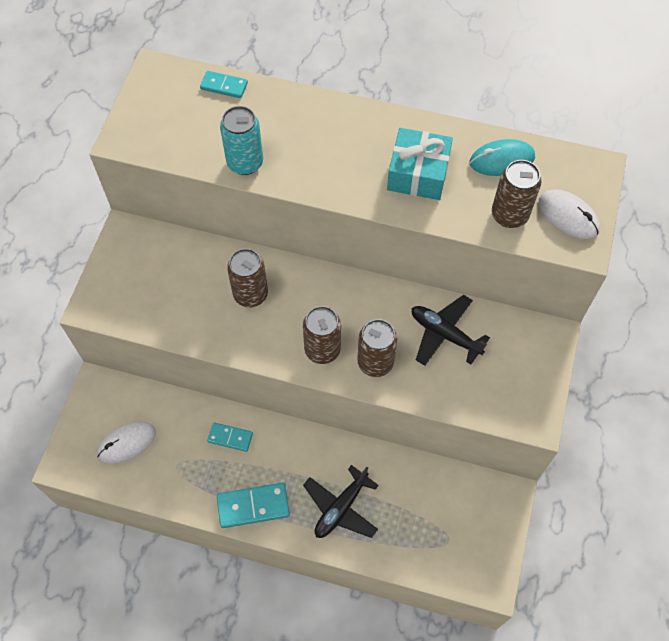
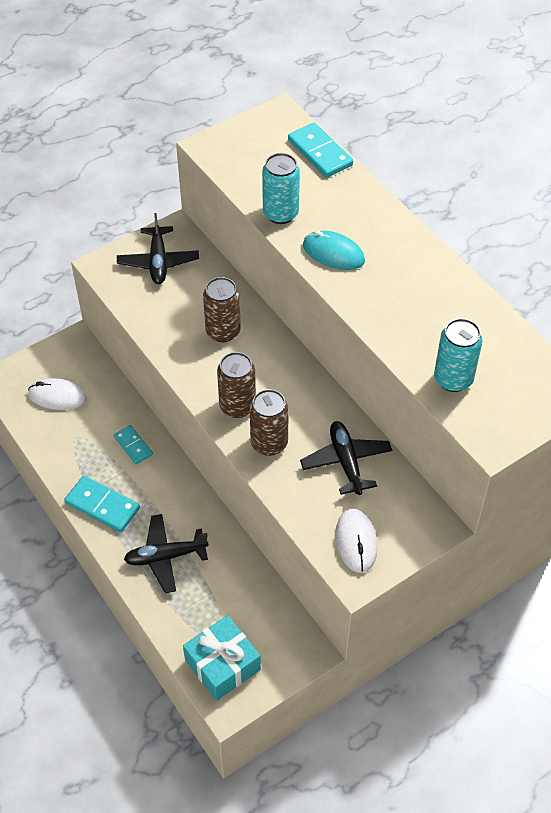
camera: 40 degrees right, 10 degrees down
(138, 270) = (158, 261): none -> black plane
(224, 86) = (320, 153): turquoise domino -> turquoise domino, size x1.60
(418, 174) = (408, 303): turquoise gift -> turquoise gift (222, 664)
(502, 160) = (490, 336): turquoise mouse -> turquoise mouse (333, 253)
(509, 215) = (453, 379): brown can -> turquoise can
(568, 216) = (504, 412): white mouse -> white mouse (356, 542)

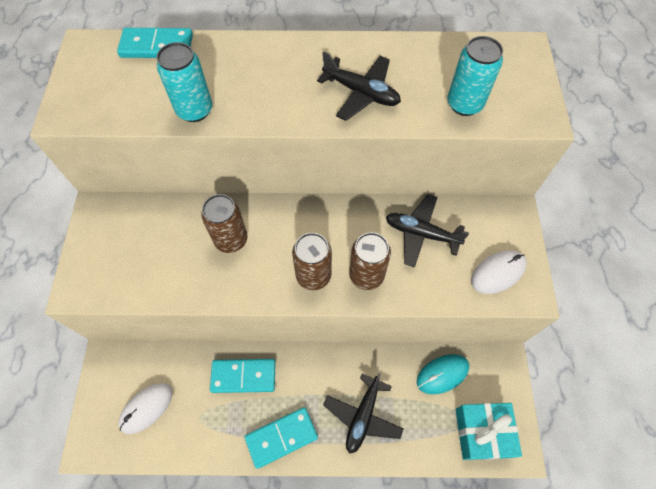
camera: 55 degrees left, 10 degrees up
(133, 446) = (243, 376): turquoise domino -> turquoise domino, size x1.60
(158, 261) = (115, 243): black plane -> black plane (361, 93)
(333, 253) = (272, 101): turquoise mouse -> turquoise mouse (442, 374)
(356, 542) = (498, 273): white mouse -> white mouse turned 60 degrees counterclockwise

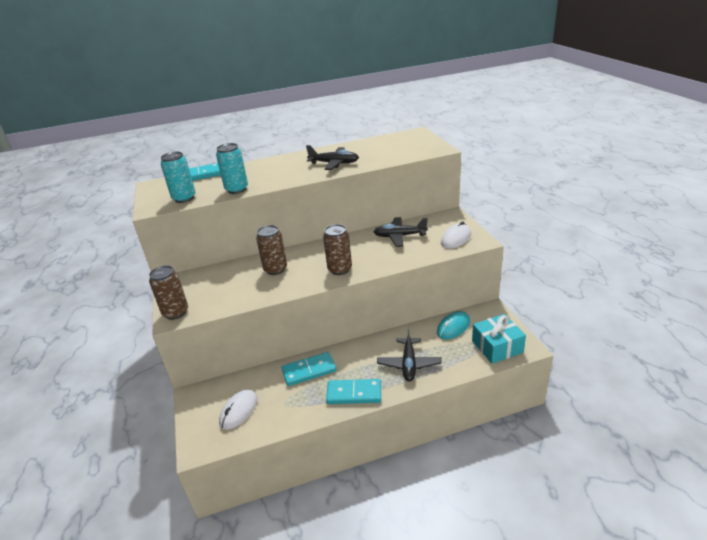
camera: 15 degrees left, 30 degrees down
(281, 437) = (354, 393): turquoise domino -> turquoise domino turned 45 degrees clockwise
(366, 275) = (374, 260): brown can -> brown can (175, 312)
(464, 104) = (395, 154): turquoise can -> turquoise can (184, 198)

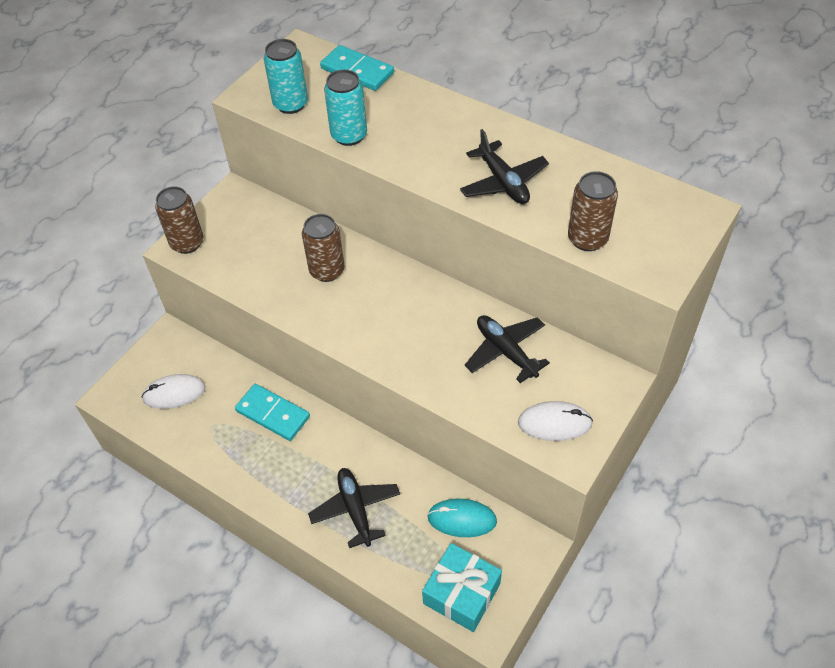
camera: 50 degrees right, 20 degrees up
(340, 269) = (376, 336): brown can -> brown can (587, 239)
(354, 393) = (269, 483): turquoise domino -> none
(409, 364) = (355, 509): black plane -> black plane turned 105 degrees clockwise

